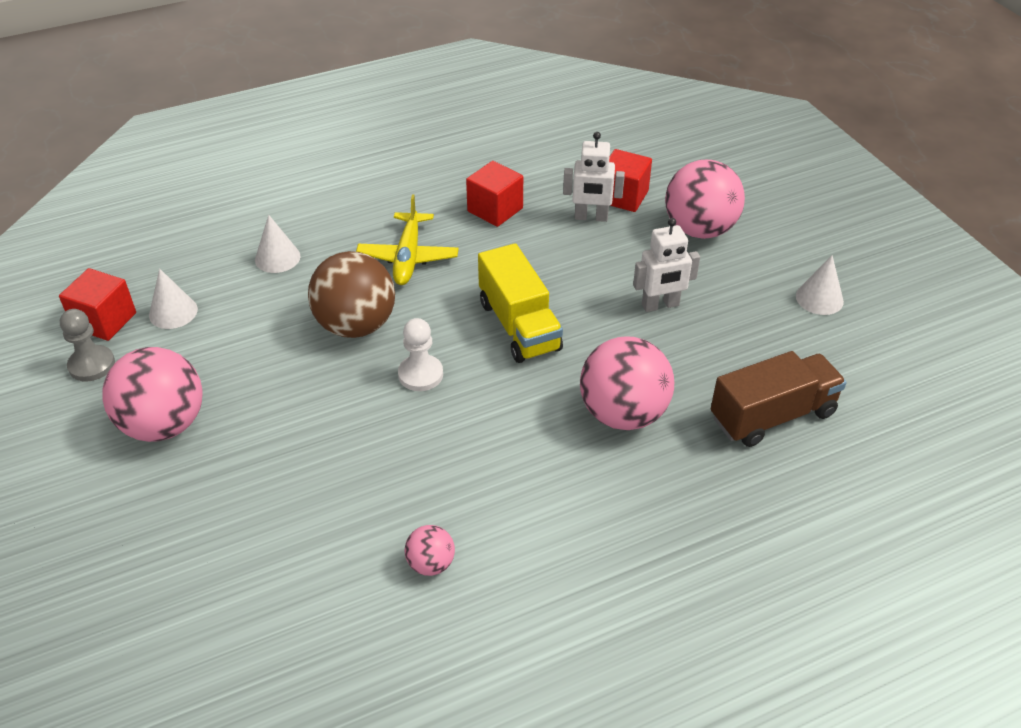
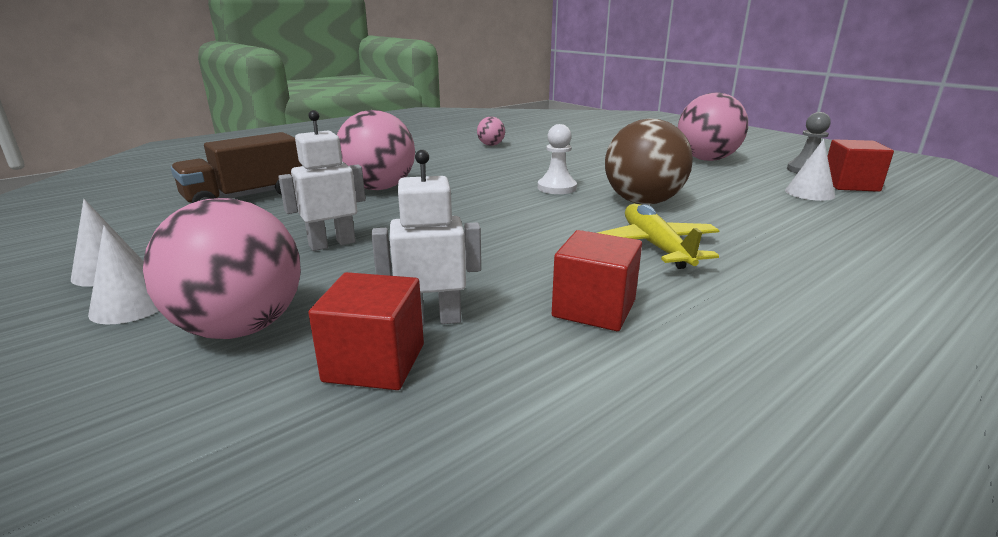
camera: 165 degrees right, 20 degrees down
(277, 258) = (794, 230): white cone -> white cone (131, 305)
(519, 326) = (488, 216): yellow truck -> none

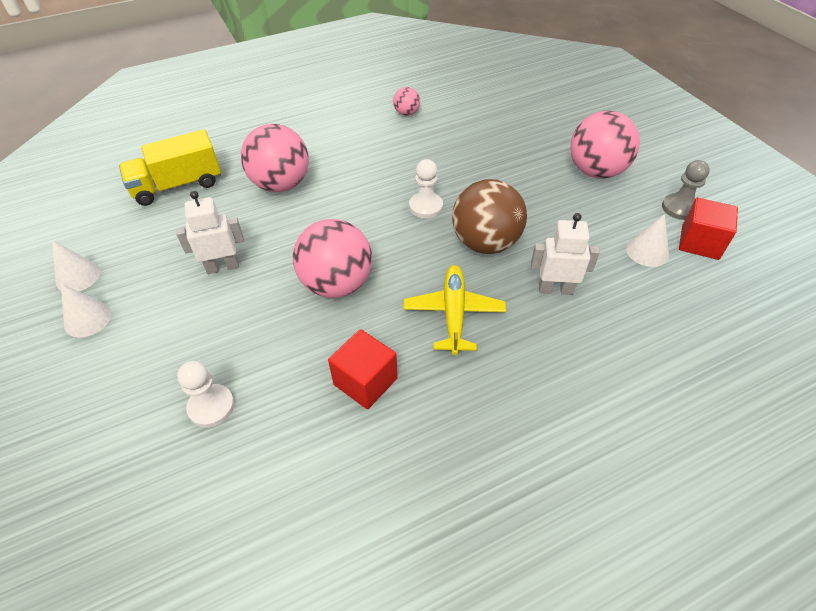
camera: 15 degrees right, 25 degrees up
(240, 328) = (145, 356): pink ball -> pink ball (337, 284)
(245, 198) = (178, 185): brown truck -> yellow truck
(374, 362) = (211, 407): red cube -> white pawn
(432, 320) = (258, 371): white robot -> white robot (555, 289)

